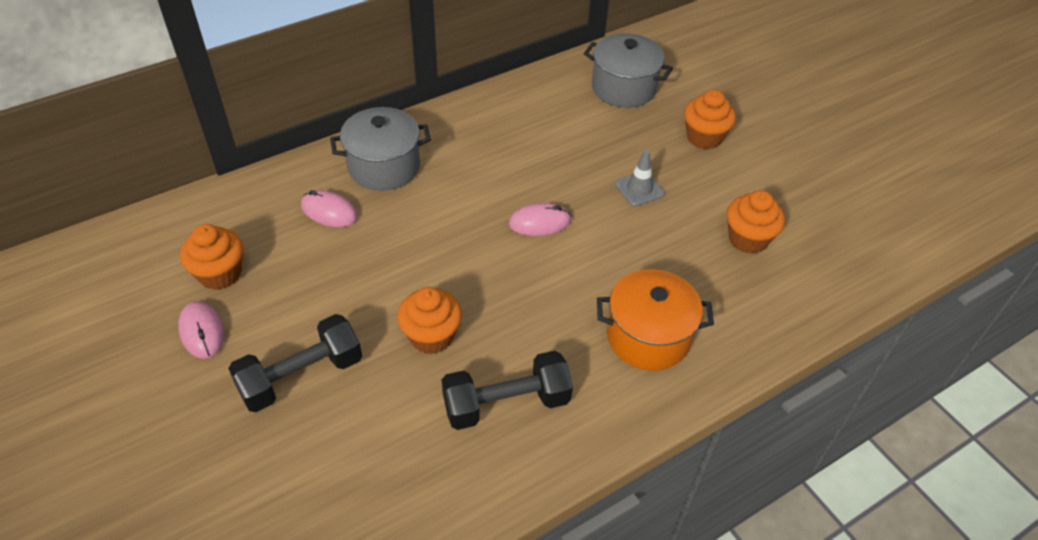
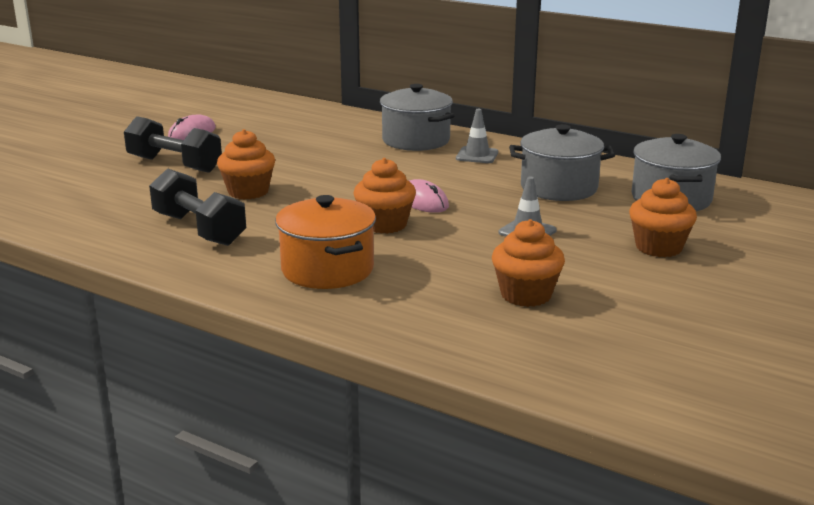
camera: 65 degrees right, 25 degrees down
(220, 274) = (248, 125): orange cupcake -> orange cupcake (385, 225)
(329, 211) = (344, 137): pink mouse -> none
(455, 145) = (477, 155): none -> grey traffic cone
(564, 132) = (558, 188): none -> grey pot

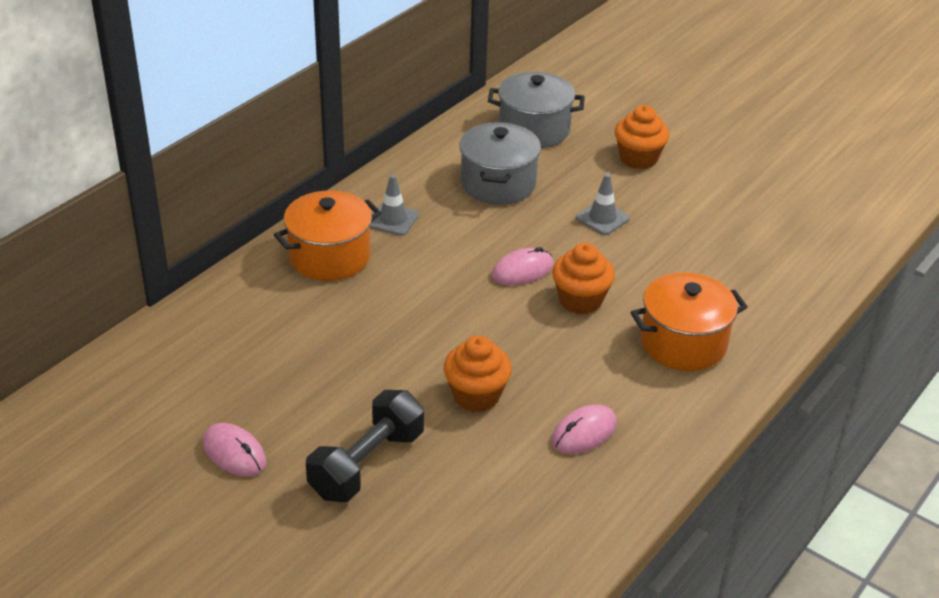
camera: 85 degrees left, 15 degrees up
(199, 229) = (584, 432): black dumbbell -> pink mouse
(416, 140) = (329, 256): grey pot -> orange pot
(526, 295) = (728, 238): orange cupcake -> none

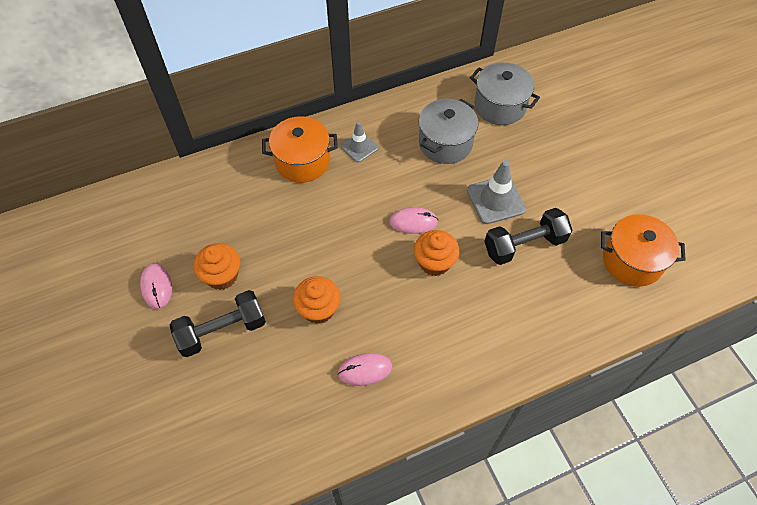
camera: 30 degrees right, 20 degrees up
(602, 218) = (495, 200): grey traffic cone -> grey traffic cone, size x1.57
(638, 158) = (556, 158): orange cupcake -> orange cupcake (222, 276)
(669, 249) = (524, 245): none -> black dumbbell
(683, 343) = (479, 328): orange pot -> orange pot (632, 261)

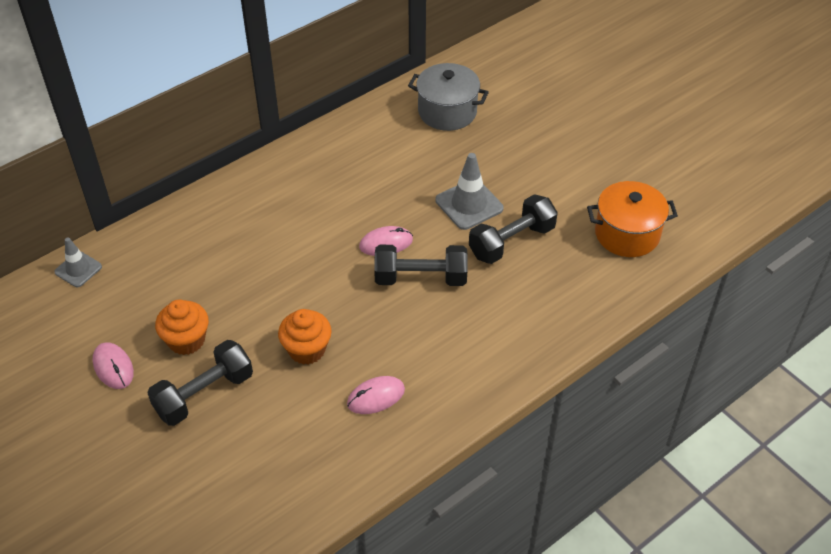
camera: 15 degrees left, 10 degrees down
(302, 161) = (243, 208): orange pot -> none
(359, 147) = (303, 181): grey traffic cone -> grey traffic cone (78, 269)
(434, 262) = (420, 278): orange cupcake -> black dumbbell
(445, 143) = (398, 159): grey pot -> none

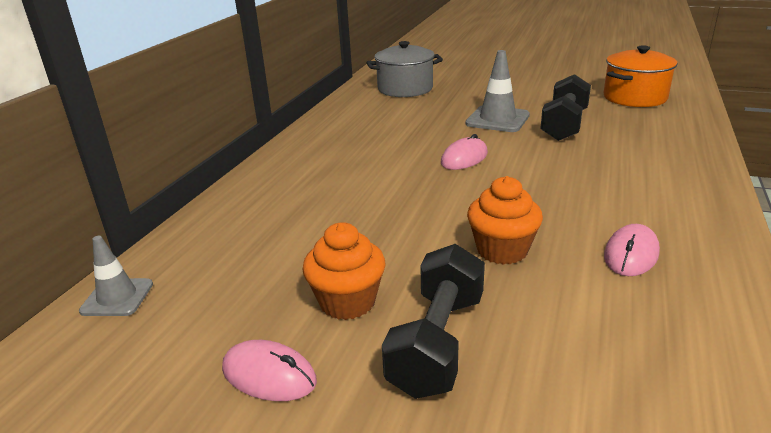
camera: 30 degrees left, 20 degrees down
(420, 278) = (529, 165): black dumbbell -> none

